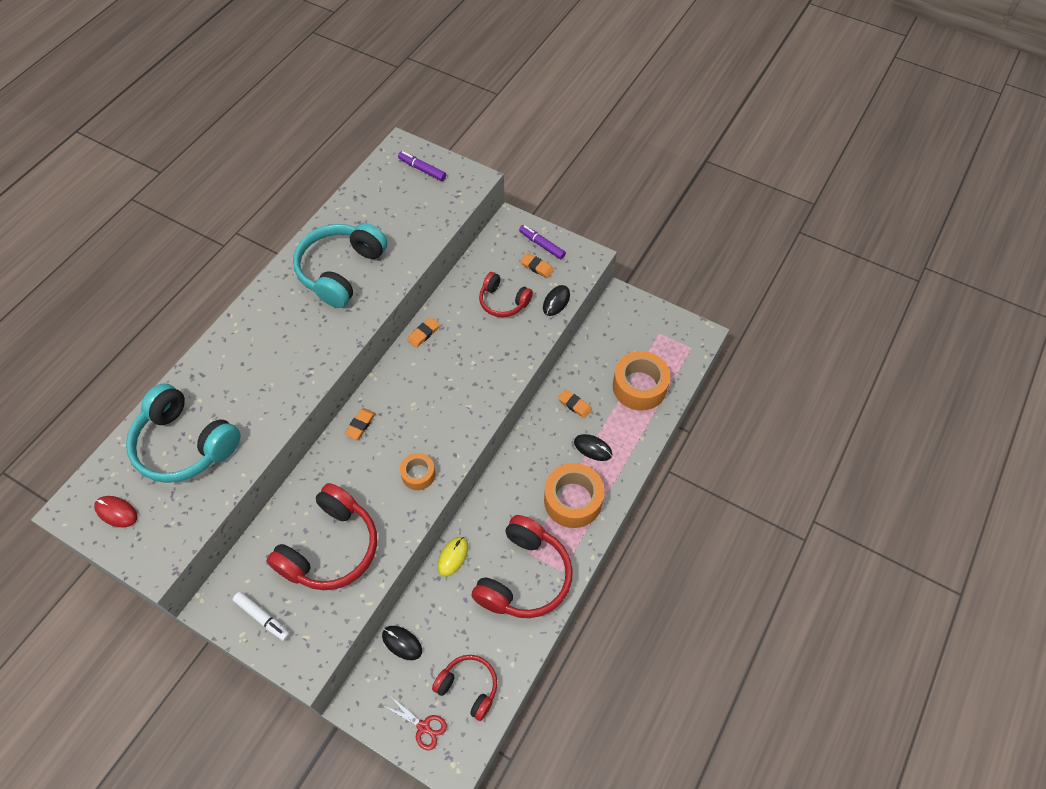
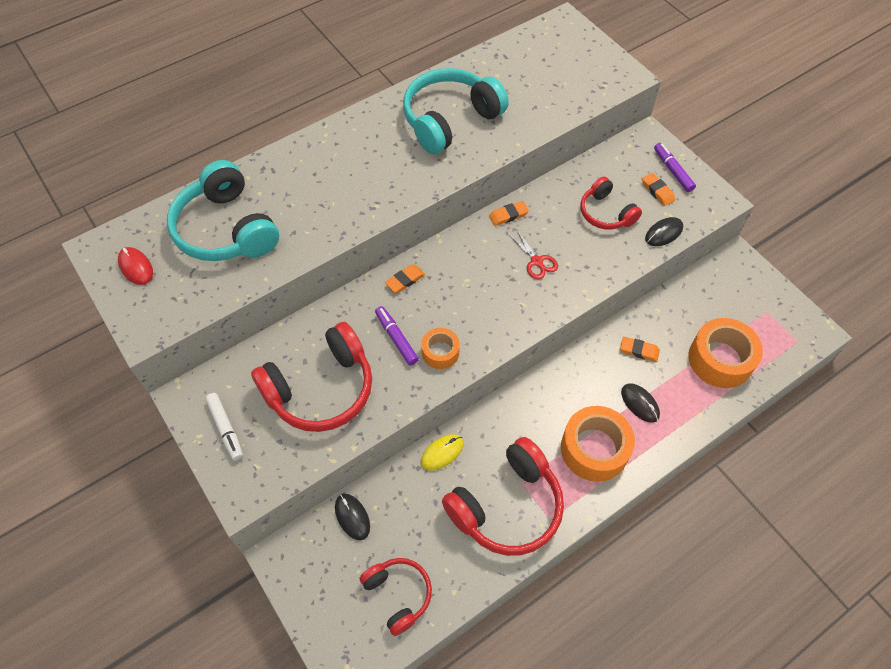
camera: 25 degrees right, 0 degrees up
(422, 169) = (576, 50): purple marker -> purple marker (396, 338)
(424, 727) = (335, 613): red scissors -> red scissors (536, 261)
(574, 405) = (639, 350): orange eraser -> orange eraser turned 45 degrees counterclockwise

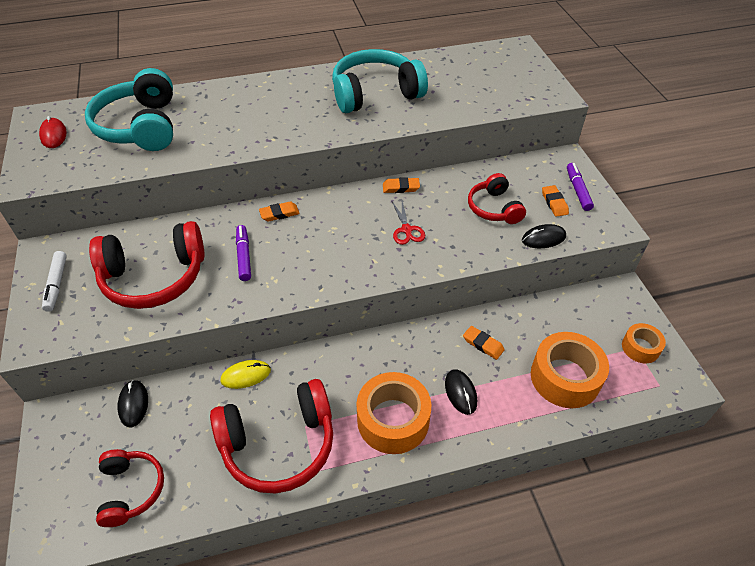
camera: 20 degrees right, 10 degrees down
(440, 352) = (276, 278): orange tape -> orange tape (640, 347)

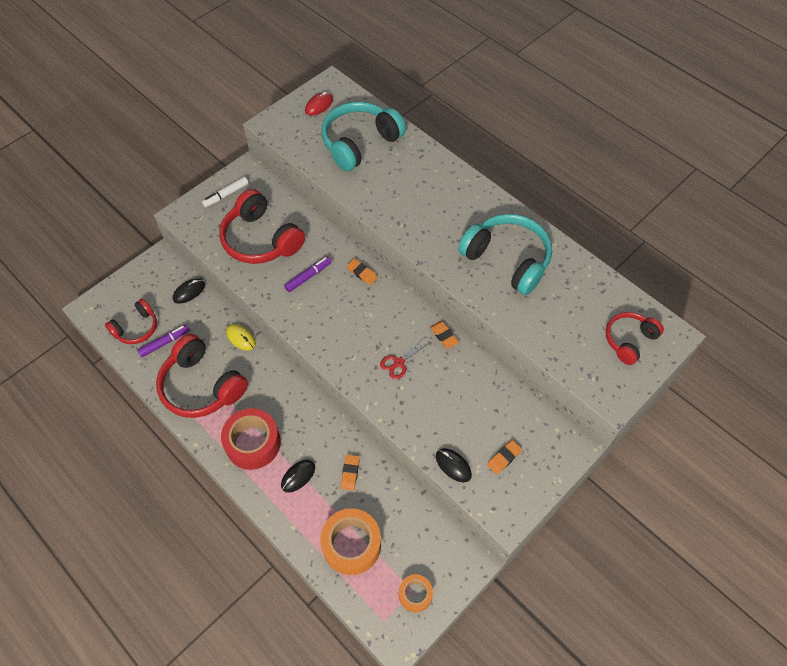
camera: 60 degrees right, 10 degrees up
(393, 420) = (253, 443): orange tape -> red tape
(494, 208) = (465, 414): red headphones -> red headphones (629, 340)
(578, 190) = (534, 471): purple marker -> purple marker (165, 343)

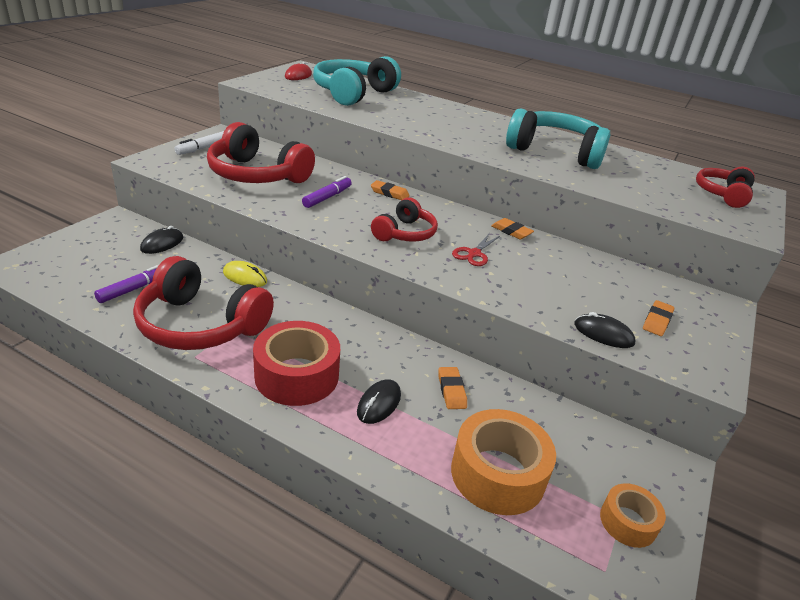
camera: 20 degrees left, 25 degrees down
(136, 328) = (89, 278): red headphones -> red headphones (405, 233)

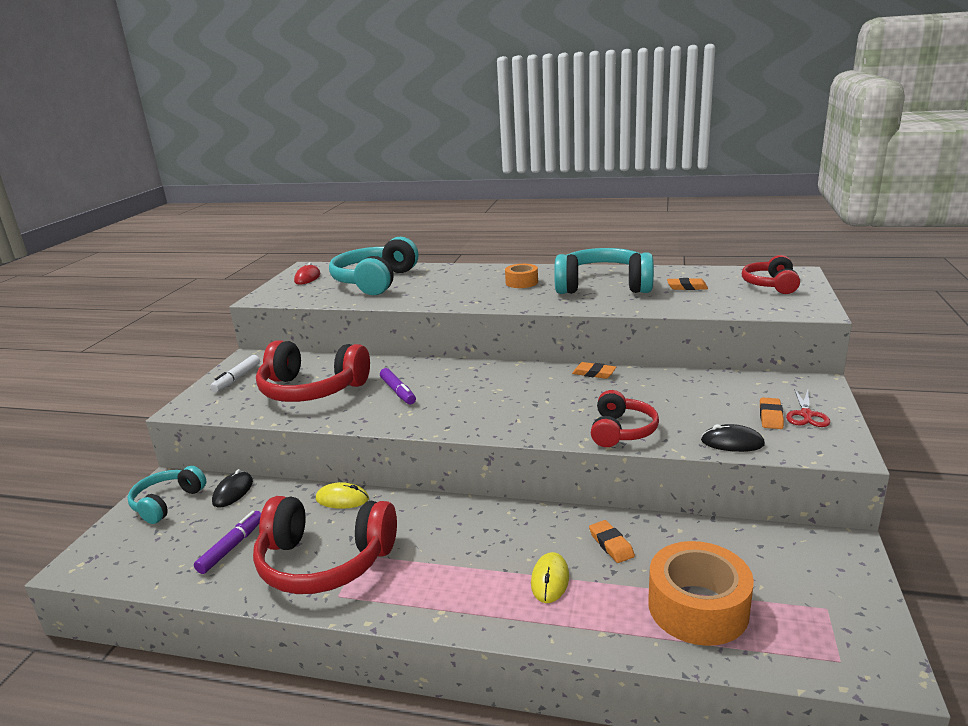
camera: 10 degrees left, 10 degrees down
(107, 236) = (167, 502): none -> turquoise headphones
(297, 375) = (454, 580): red tape -> none
(327, 197) = (398, 392): purple marker -> purple marker turned 135 degrees clockwise
(379, 403) = (550, 580): black mouse -> yellow mouse
(389, 193) = (456, 370): orange eraser -> orange eraser (687, 287)
(405, 233) = (495, 404): red headphones -> red headphones (621, 431)
(474, 254) = (572, 404): red scissors -> red scissors (806, 415)
(628, 522) = (835, 610): orange tape -> orange tape (521, 282)

